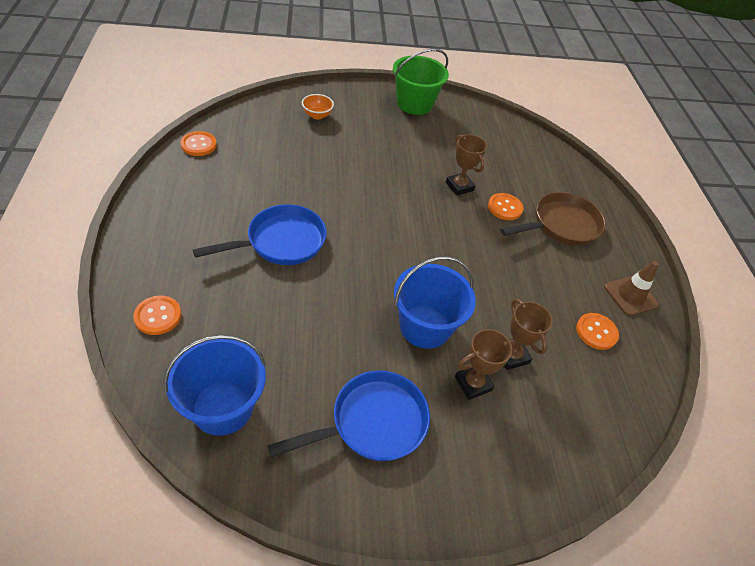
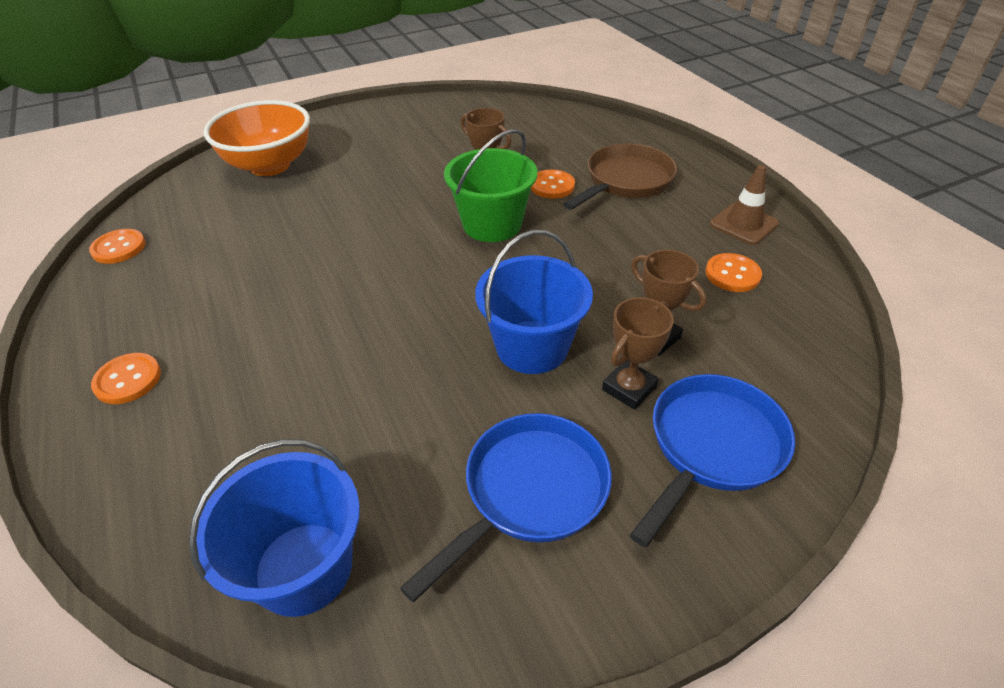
camera: 15 degrees left, 5 degrees down
(158, 316) = (145, 484): orange button -> orange button (128, 380)
(281, 242) = (290, 320): blue pan -> blue pan (712, 447)
(317, 115) = (270, 165): orange bowl -> orange bowl, size x2.29
(414, 104) = (386, 118): green bucket -> green bucket (492, 224)

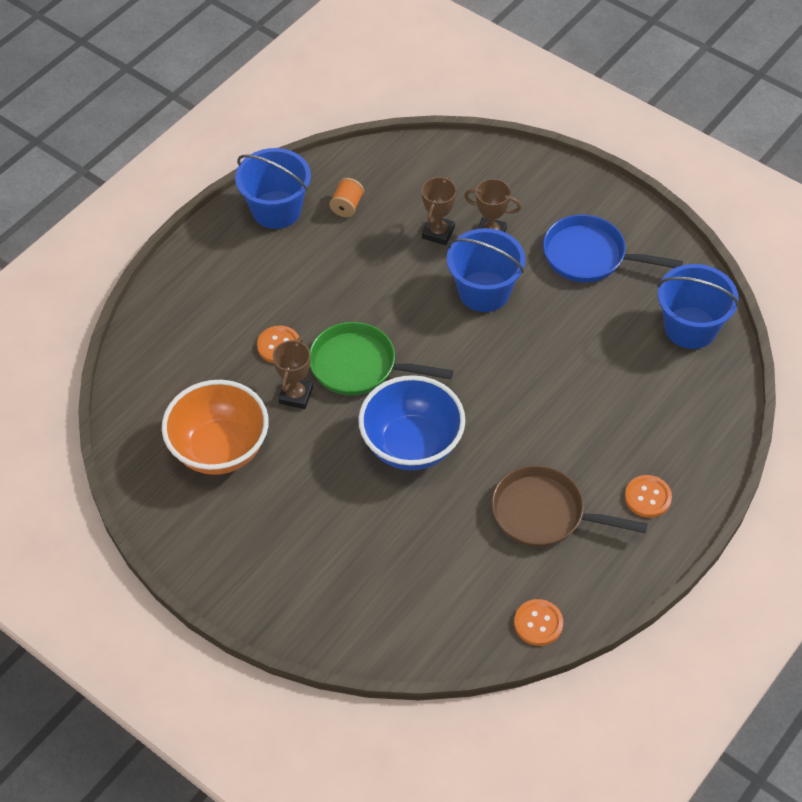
camera: 115 degrees left, 10 degrees up
(270, 165) = (354, 593): orange bowl -> orange bowl (220, 449)
(372, 230) = (412, 445): none -> blue bowl
(492, 224) = (359, 366): green bucket -> green pan
(625, 181) = (246, 296): brown pan -> brown pan (544, 513)
(712, 447) = (512, 190): blue pan -> none
(732, 274) = (347, 206): orange button -> orange spool
(744, 224) = (276, 209): brown traffic cone -> blue bucket

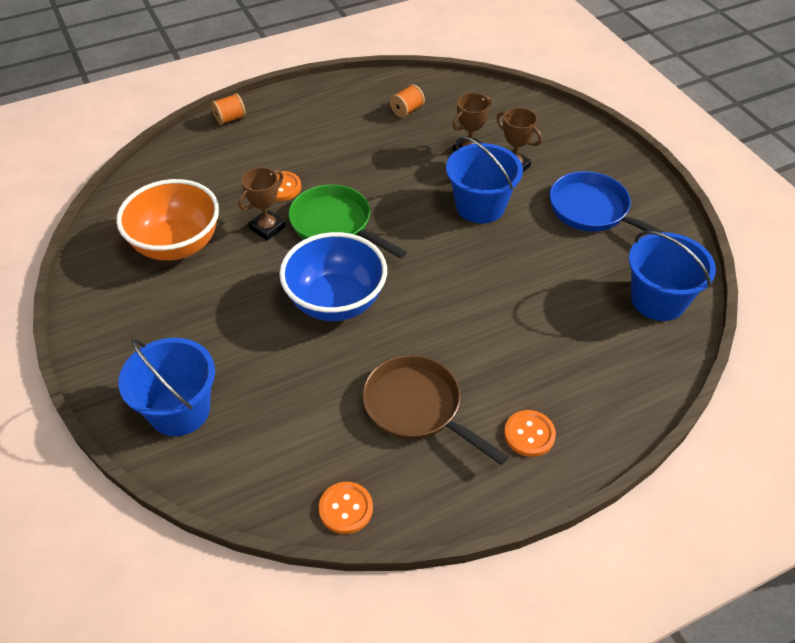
camera: 25 degrees right, 5 degrees down
(168, 285) = (230, 119): none -> orange spool
(276, 209) = (350, 96): blue bucket -> blue bucket (179, 410)

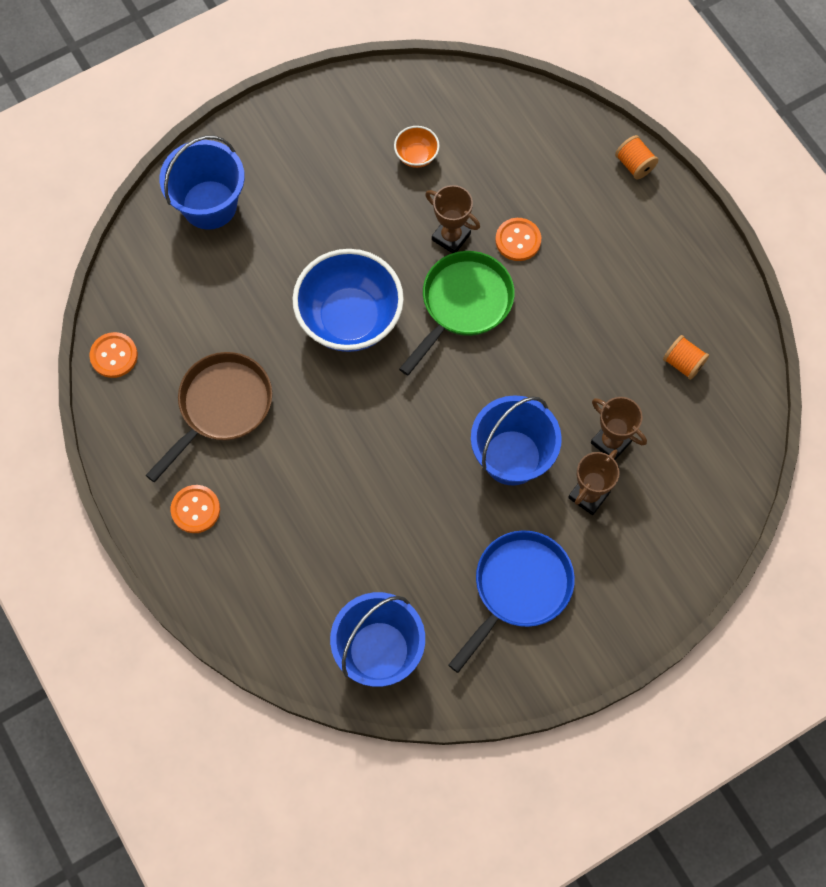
camera: 85 degrees right, 20 degrees up
(177, 245) = (416, 156): orange bowl -> orange bowl, size x0.44

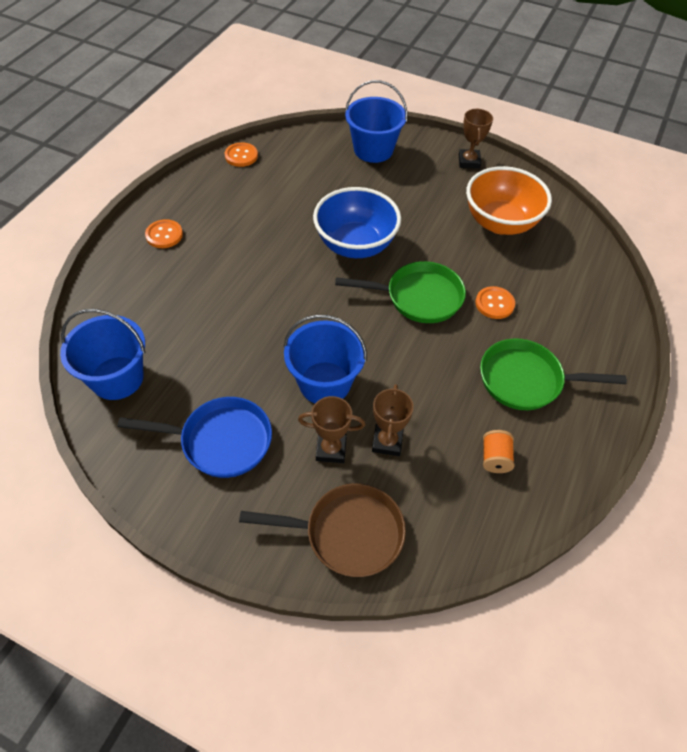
camera: 55 degrees right, 15 degrees down
(221, 407) = (244, 215): brown pan -> brown pan (347, 533)
(416, 156) = (500, 223): orange bowl -> orange bowl, size x2.29
(451, 237) = (461, 267): brown trophy -> brown trophy (469, 161)
(622, 278) = (526, 380): none -> green pan
(634, 165) = (621, 342): orange spool -> none

